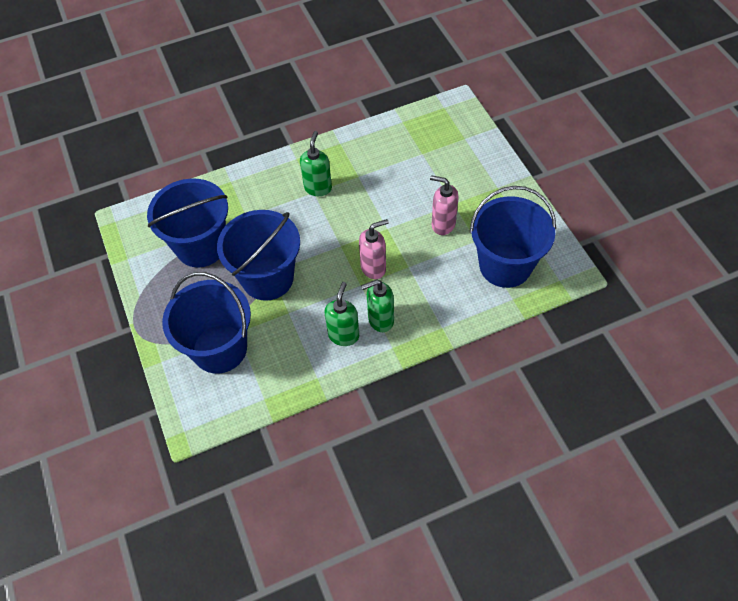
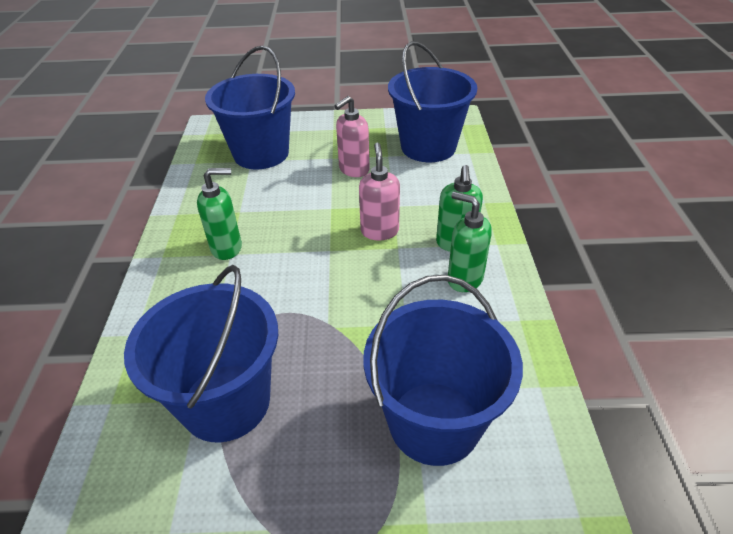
camera: 70 degrees left, 15 degrees down
(267, 278) = (337, 332): blue bucket -> blue bucket (261, 154)
(318, 188) = (227, 248): green soap dispenser -> green soap dispenser turned 135 degrees clockwise

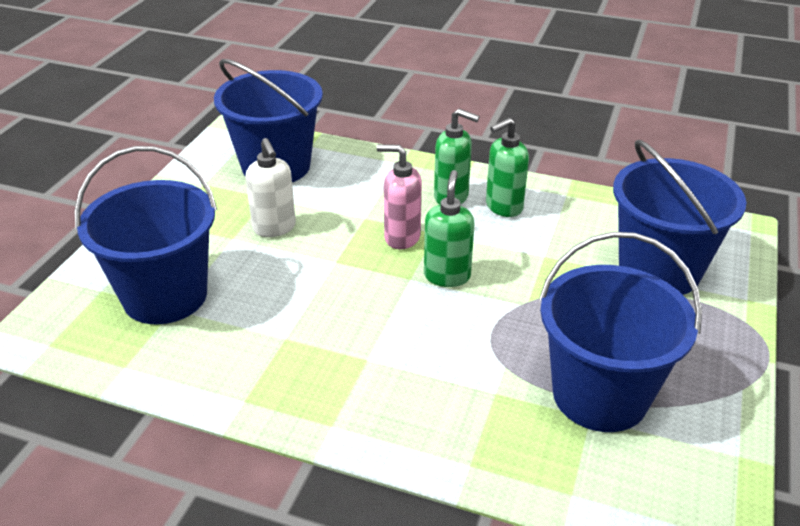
camera: 70 degrees left, 5 degrees down
(227, 248) = (354, 360): green soap dispenser -> green soap dispenser (447, 276)
(353, 170) = (274, 228): pink soap dispenser -> white soap dispenser

